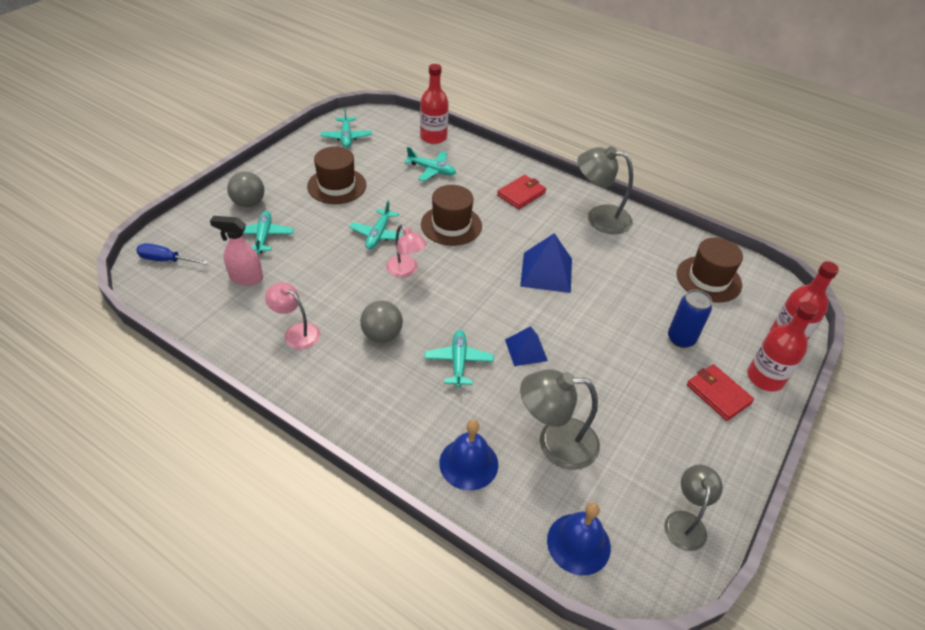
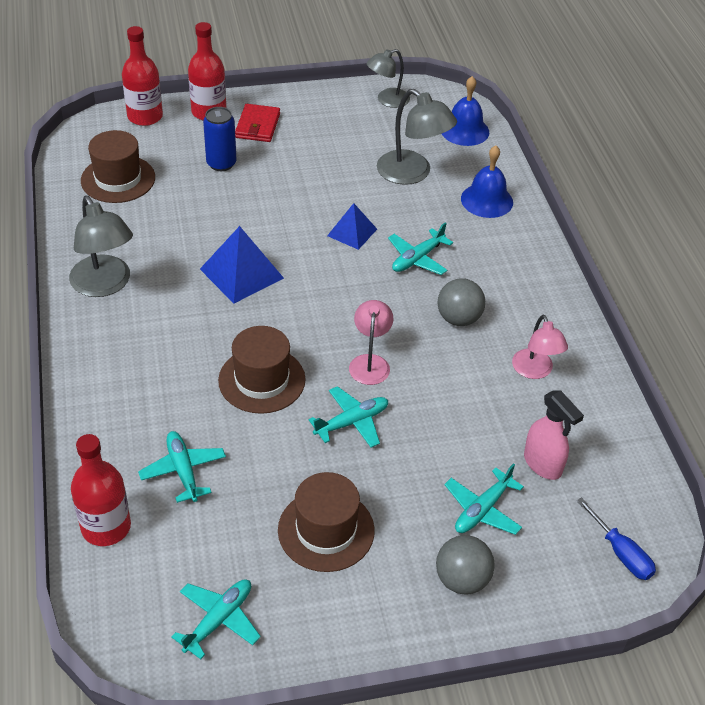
camera: 135 degrees left, 0 degrees up
(521, 194) = (135, 364): red wallet -> none

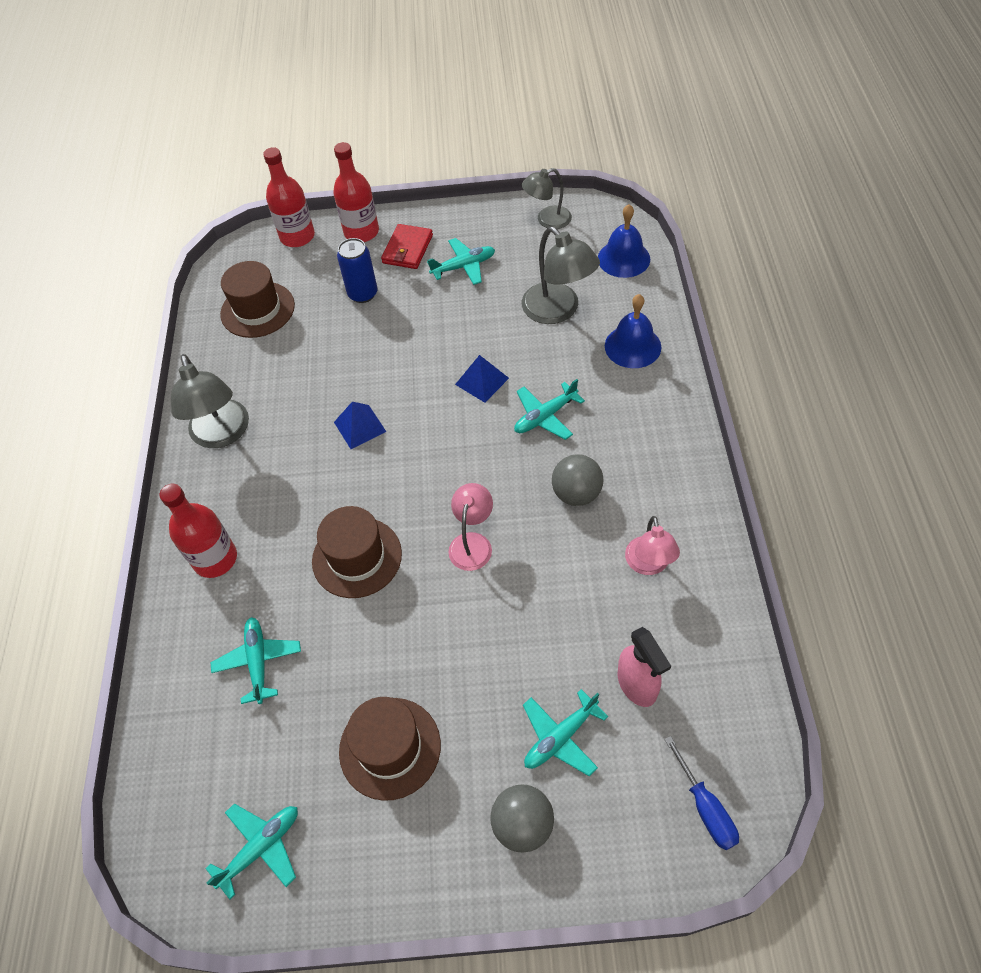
camera: 15 degrees right, 10 degrees up
(106, 527) = (170, 723): red bottle -> red bottle (215, 559)
(242, 273) = (360, 426): blue pyramid -> blue pyramid, size x0.63
(352, 422) = (440, 615): turquoise plane -> turquoise plane (464, 266)

